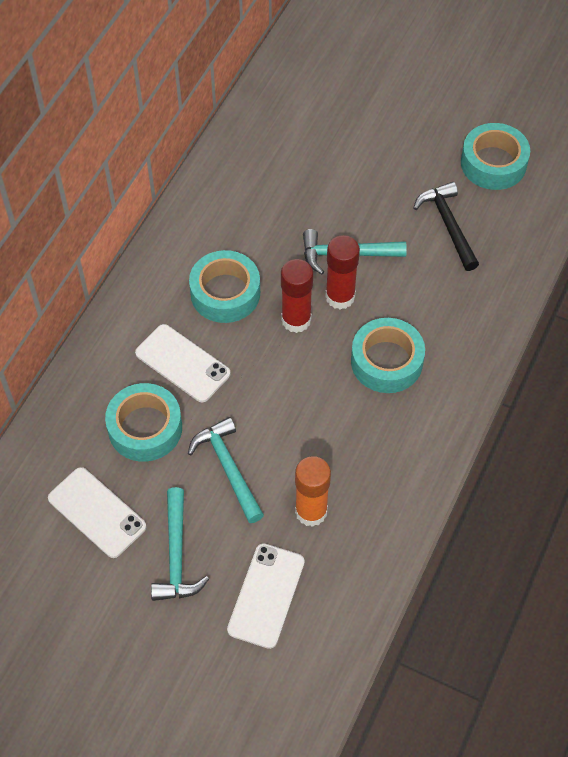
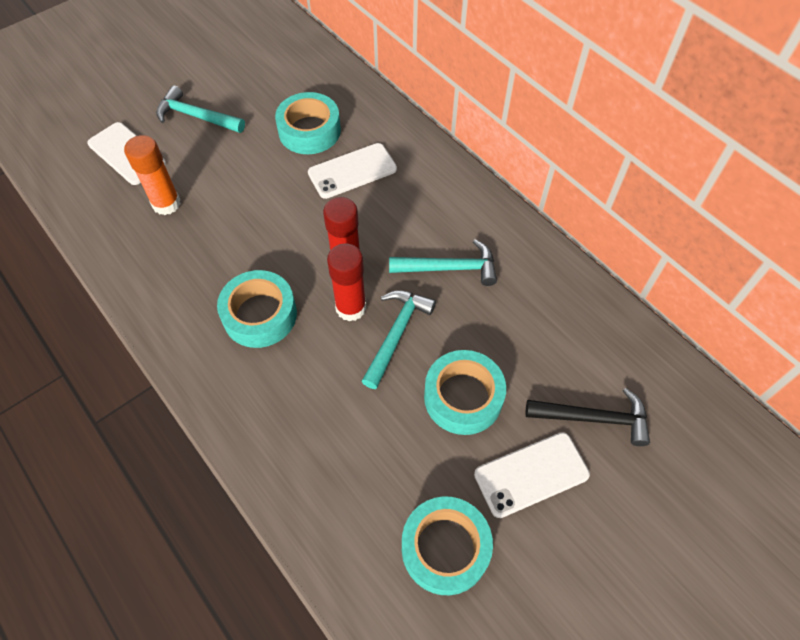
camera: 115 degrees right, 0 degrees up
(97, 512) = (261, 86): white phone -> white phone (531, 474)
(225, 293) = (405, 223): turquoise tape -> turquoise tape (463, 397)
(228, 468) = (240, 167): turquoise hammer -> turquoise hammer (449, 268)
(448, 225) = (383, 449): black hammer -> black hammer (594, 418)

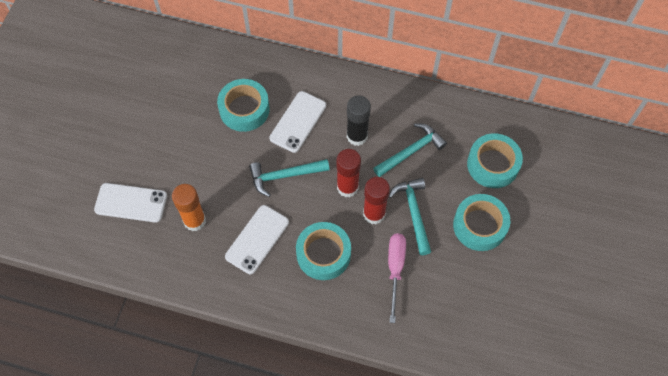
camera: 35 degrees left, 5 degrees up
(196, 116) = (154, 145): turquoise hammer -> turquoise hammer (284, 176)
(322, 381) = (395, 269): none -> pink screwdriver
(402, 219) = (357, 136): none -> black glue stick
(445, 548) = (533, 313): turquoise tape -> turquoise tape (492, 164)
(531, 474) = (546, 244): white phone -> white phone (257, 239)
(594, 418) = (555, 191): black hammer -> none

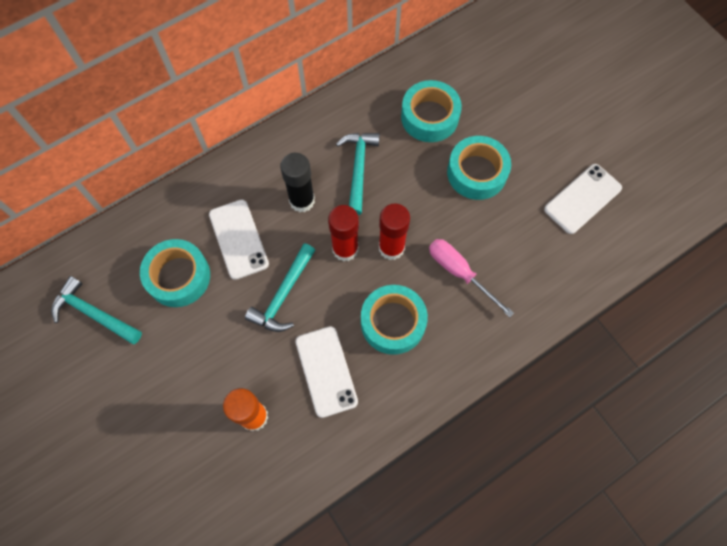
camera: 50 degrees left, 5 degrees up
(131, 203) = (176, 467): white phone -> white phone (582, 199)
(413, 213) = (419, 214): turquoise hammer -> turquoise hammer (93, 313)

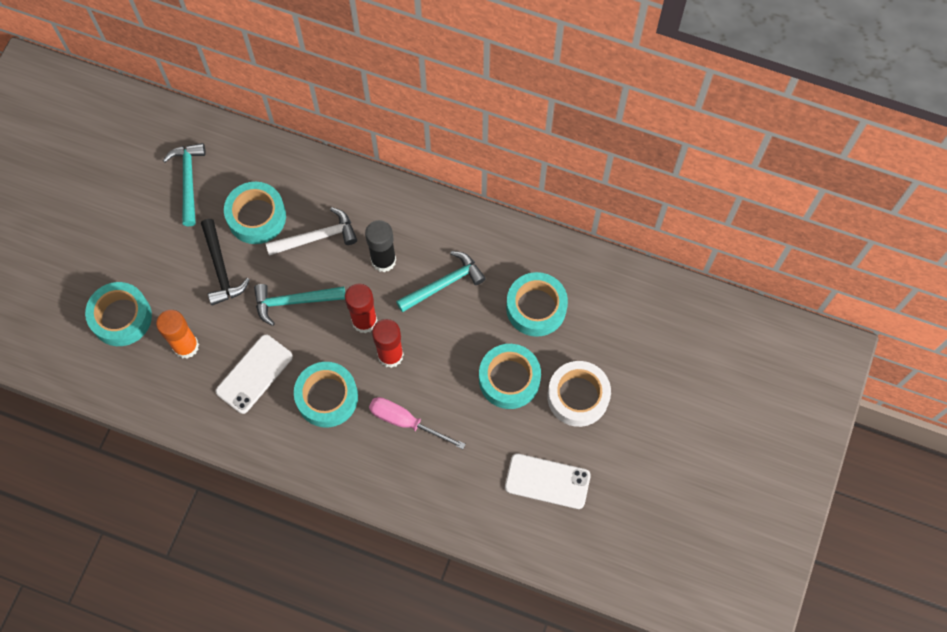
camera: 55 degrees right, 0 degrees up
(178, 460) = (121, 317): none -> turquoise tape
(202, 338) = (221, 268): none -> black hammer
(238, 239) = (317, 237): white phone -> white hammer
(459, 272) = (405, 422): pink screwdriver -> pink screwdriver turned 75 degrees counterclockwise
(525, 134) = (578, 396): none -> white tape

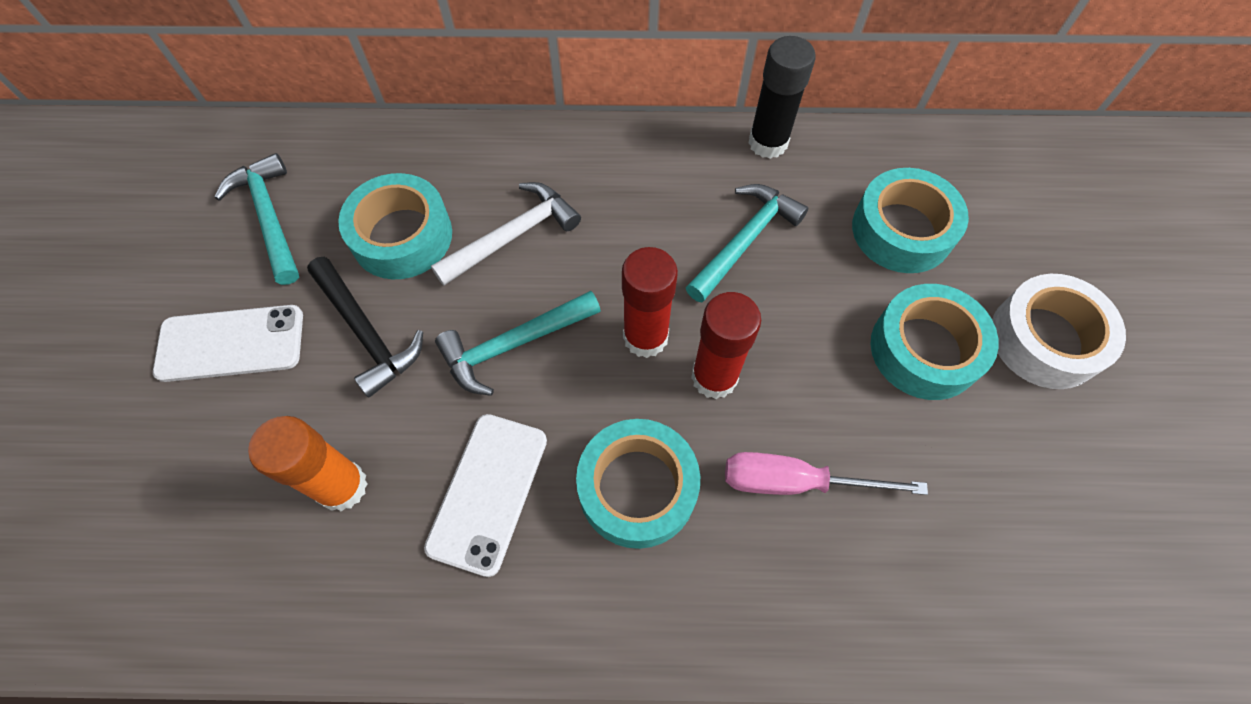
camera: 20 degrees left, 5 degrees down
(121, 317) = (202, 476): turquoise tape -> none
(383, 260) = (634, 237): black glue stick -> black glue stick (768, 143)
(547, 481) = (1088, 498): white phone -> white phone (231, 344)

